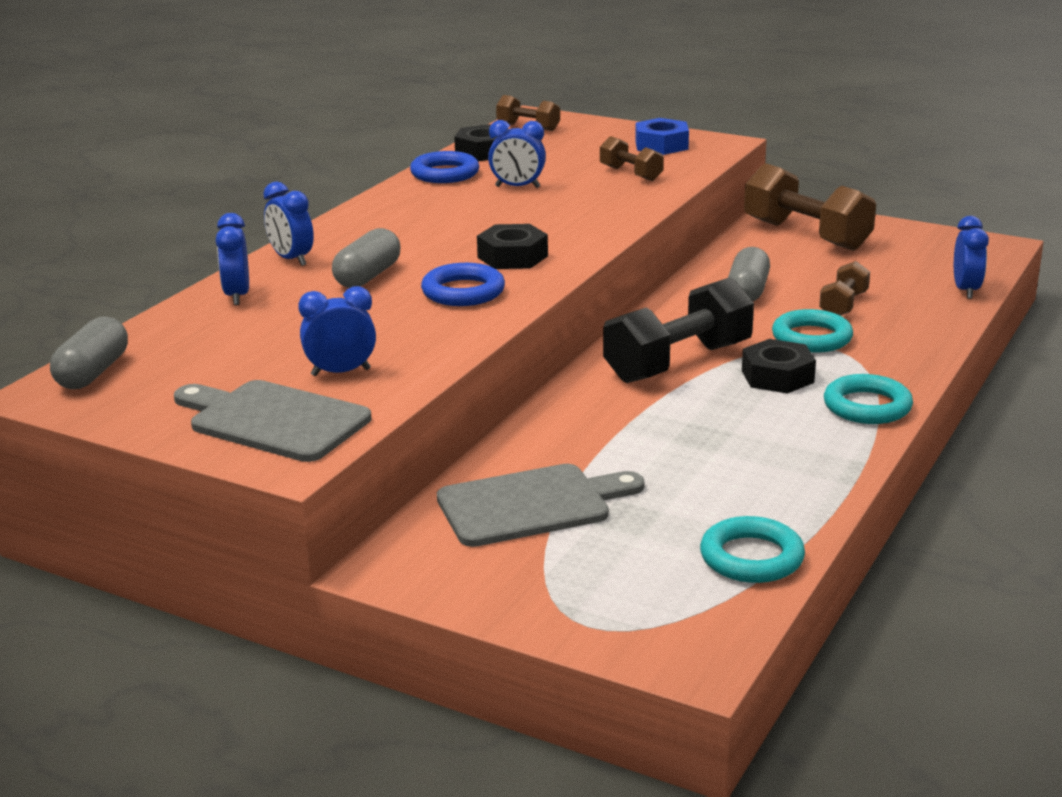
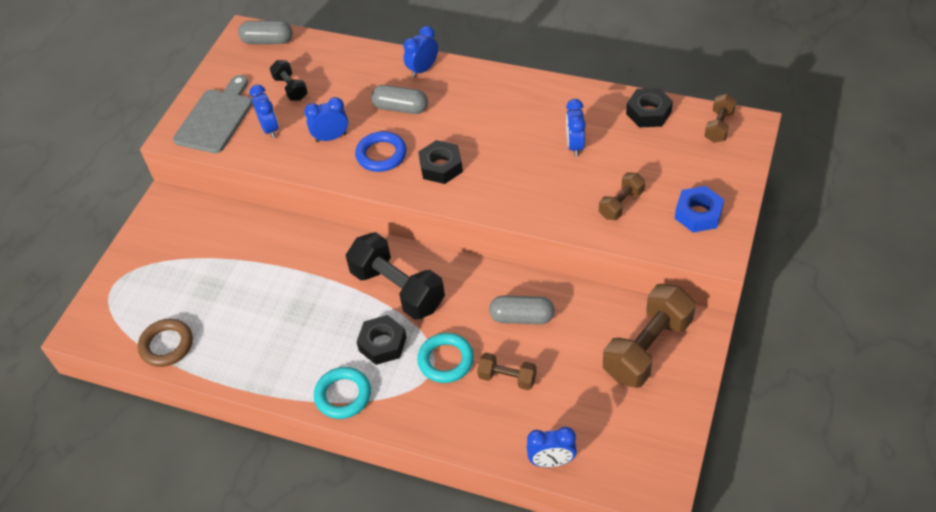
camera: 85 degrees right, 25 degrees up
(237, 296) = (366, 63): blue clock -> blue clock (331, 137)
(248, 354) = (290, 88): none -> black dumbbell
(445, 173) = (594, 102): blue ring -> none
(531, 505) = (221, 245): grey cutting board -> none
(751, 557) = (167, 345): turquoise ring -> brown ring

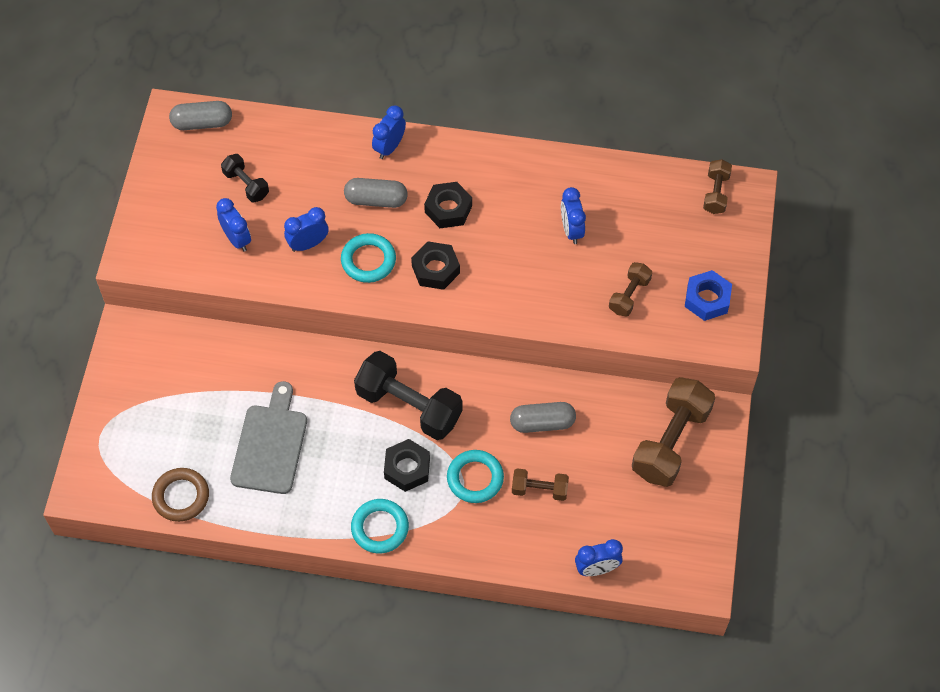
camera: 15 degrees left, 10 degrees up
(216, 118) = (171, 231): grey cutting board -> grey cutting board (270, 445)
(381, 155) = (368, 260): blue ring -> turquoise ring
(648, 112) = (642, 182): black nut -> black nut (448, 209)

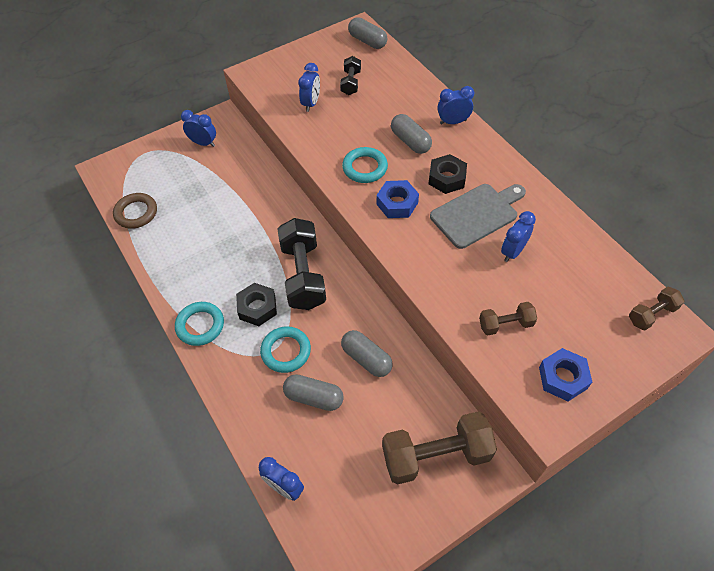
camera: 50 degrees right, 5 degrees down
(270, 445) = (209, 228): grey cutting board -> grey cutting board (477, 214)
(308, 244) = (343, 134): blue clock -> blue clock (203, 143)
(435, 269) = (397, 203): black nut -> blue nut
(539, 489) = (314, 397): brown dumbbell -> grey capsule

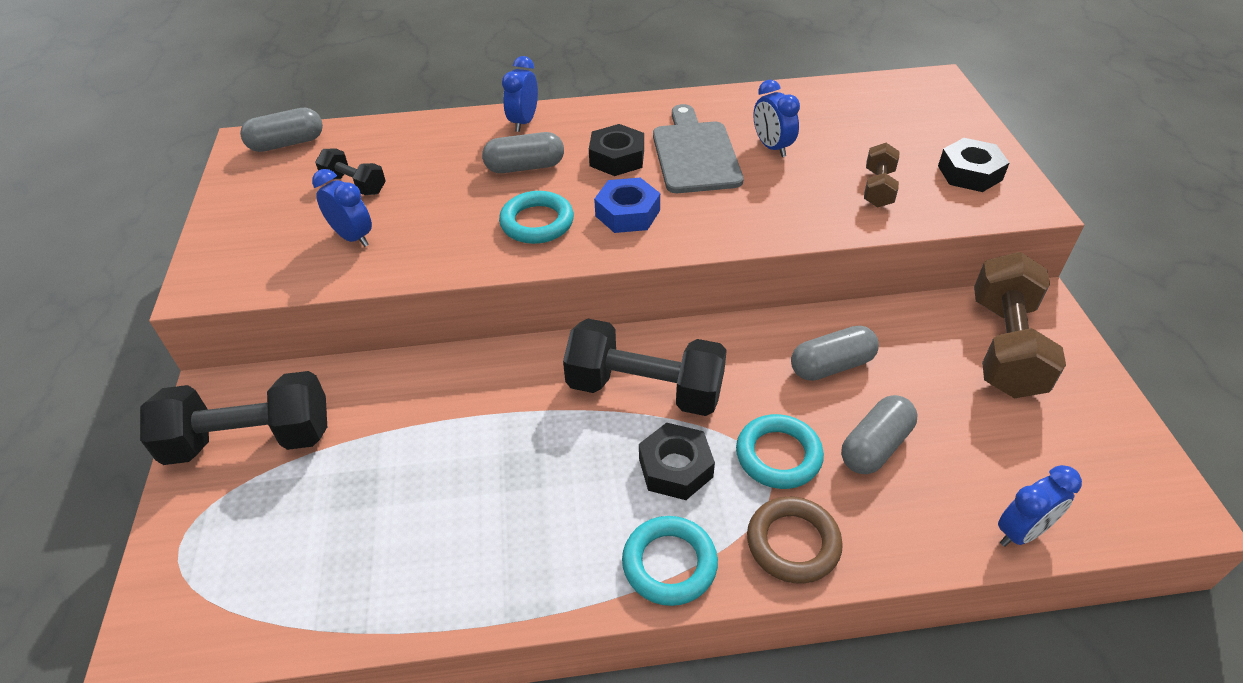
camera: 65 degrees left, 10 degrees down
(136, 213) = (328, 604): brown ring -> brown ring (793, 543)
(203, 143) = (250, 440): blue clock -> black dumbbell
(563, 378) = (969, 173): blue nut -> black nut
(651, 314) = (908, 90): brown dumbbell -> none

